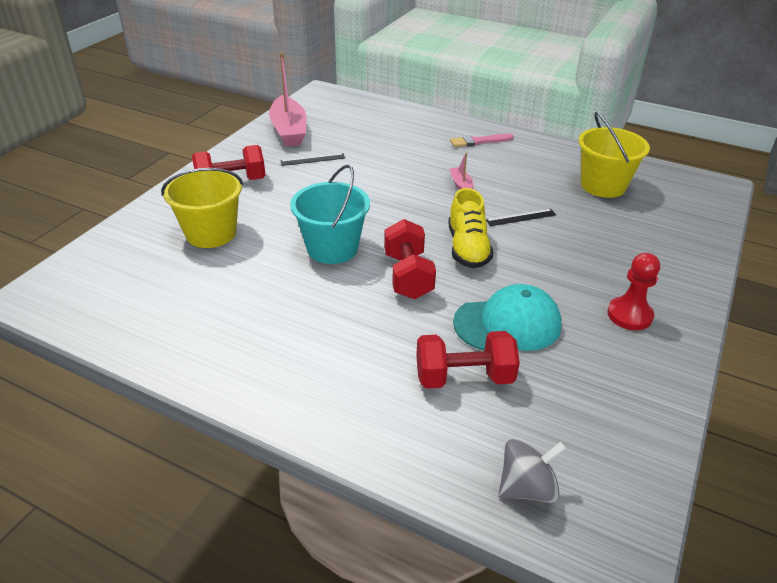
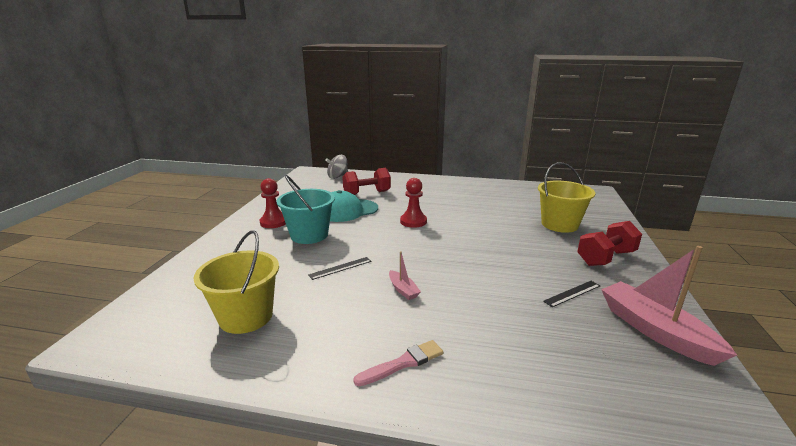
camera: 165 degrees right, 15 degrees down
(332, 248) = (472, 228): turquoise bucket -> turquoise bucket (309, 235)
(408, 276) = (413, 221): red dumbbell -> red pawn
(467, 248) = (380, 240): yellow shoe -> none

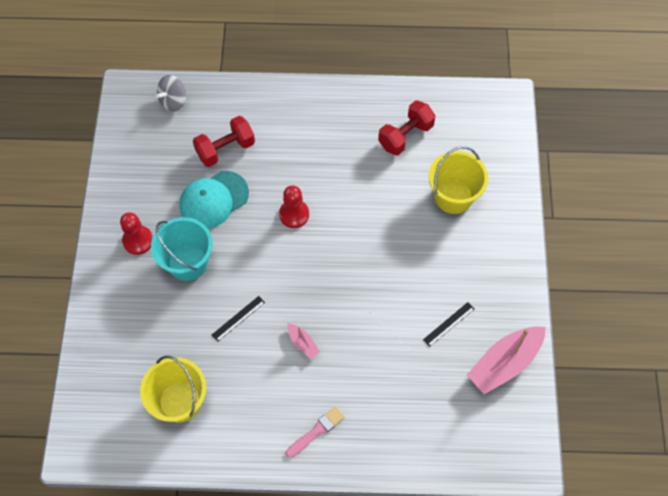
camera: 10 degrees left, 40 degrees up
(606, 258) = (488, 260): red dumbbell -> red dumbbell (405, 136)
(655, 330) = (504, 363): pink boat -> pink boat turned 90 degrees counterclockwise

